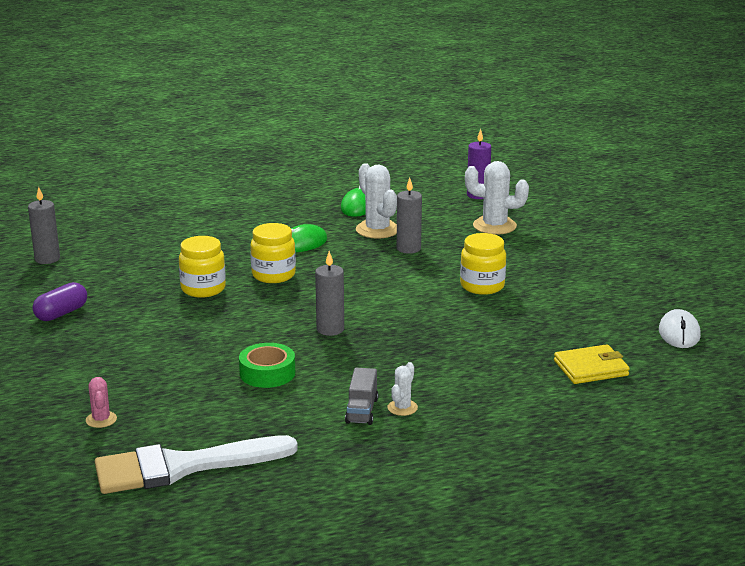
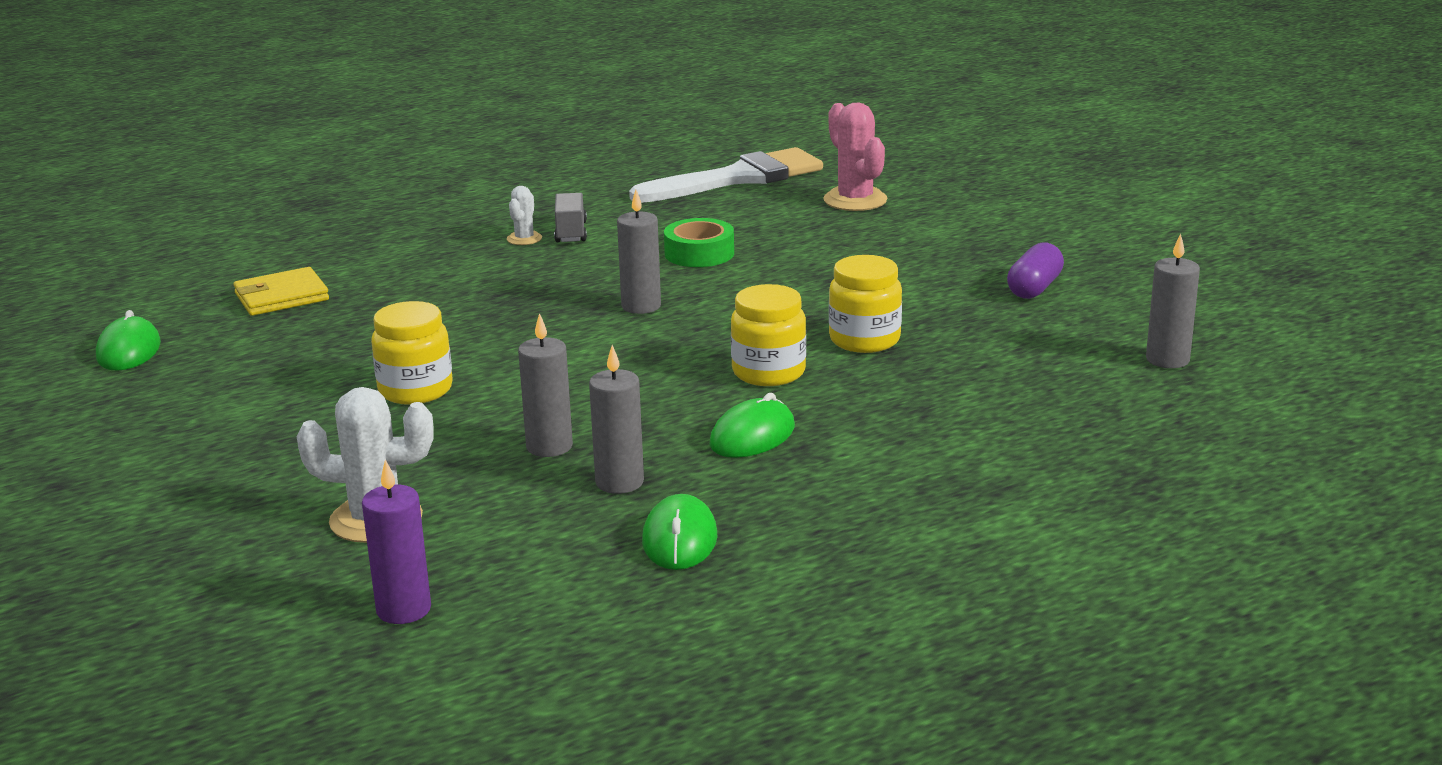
camera: 170 degrees right, 0 degrees up
(101, 419) = (855, 200): pink cactus -> pink cactus, size x1.88
(377, 230) = (619, 482): white cactus -> grey candle
(679, 333) = (129, 351): white mouse -> green mouse

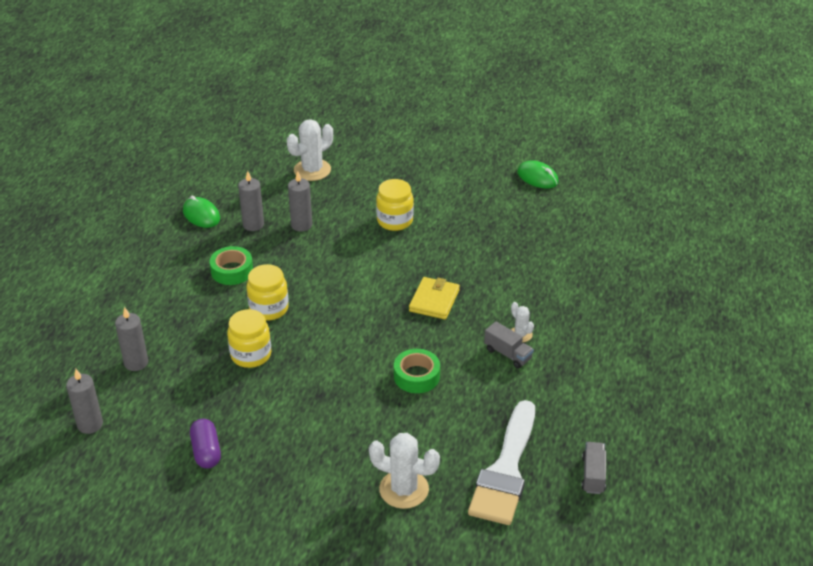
camera: 135 degrees right, 15 degrees up
(281, 297) = (545, 233): yellow wallet -> yellow wallet (434, 300)
(403, 609) = (253, 152): purple candle -> none
(641, 306) = (384, 318): grey candle -> grey candle (136, 363)
(667, 153) = (593, 475): none -> grey truck
(752, 436) = (232, 271): green mouse -> green tape
(855, 200) = (404, 489): pink cactus -> white cactus

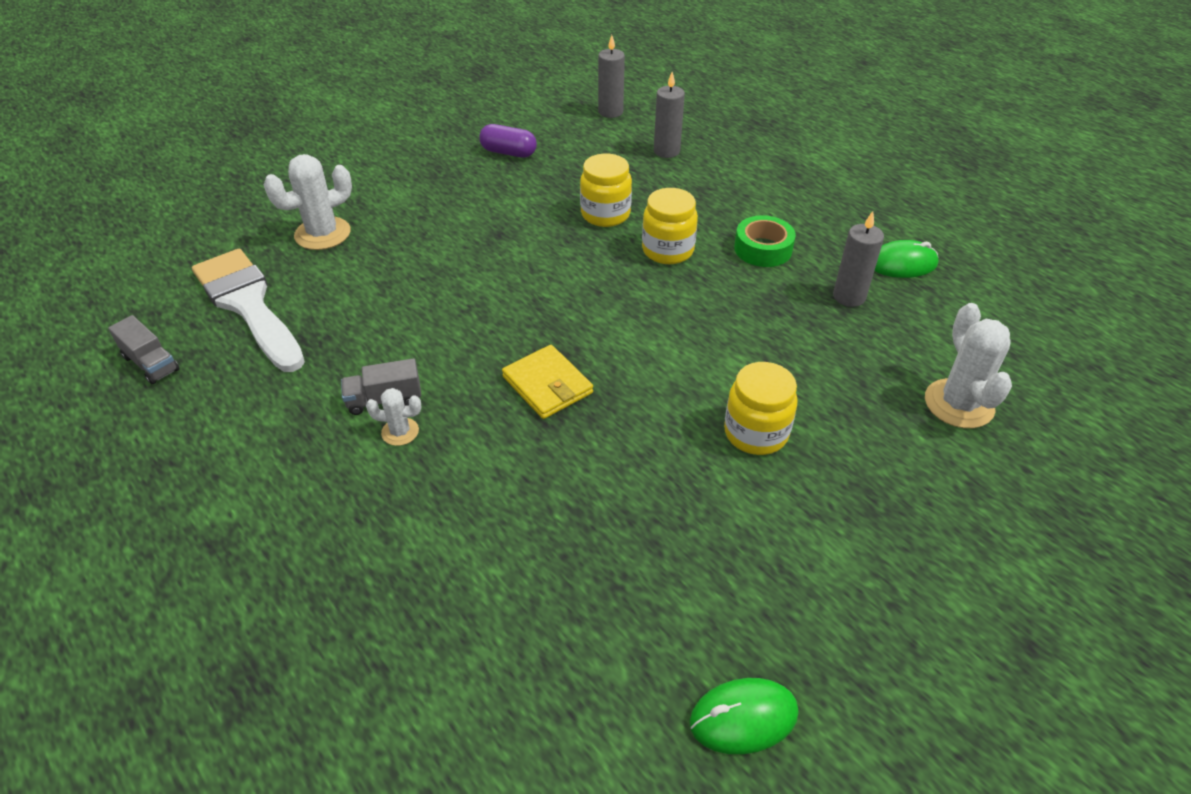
camera: 125 degrees right, 5 degrees up
(301, 225) = (816, 337): grey candle -> none
(416, 376) = (443, 308): green tape -> none

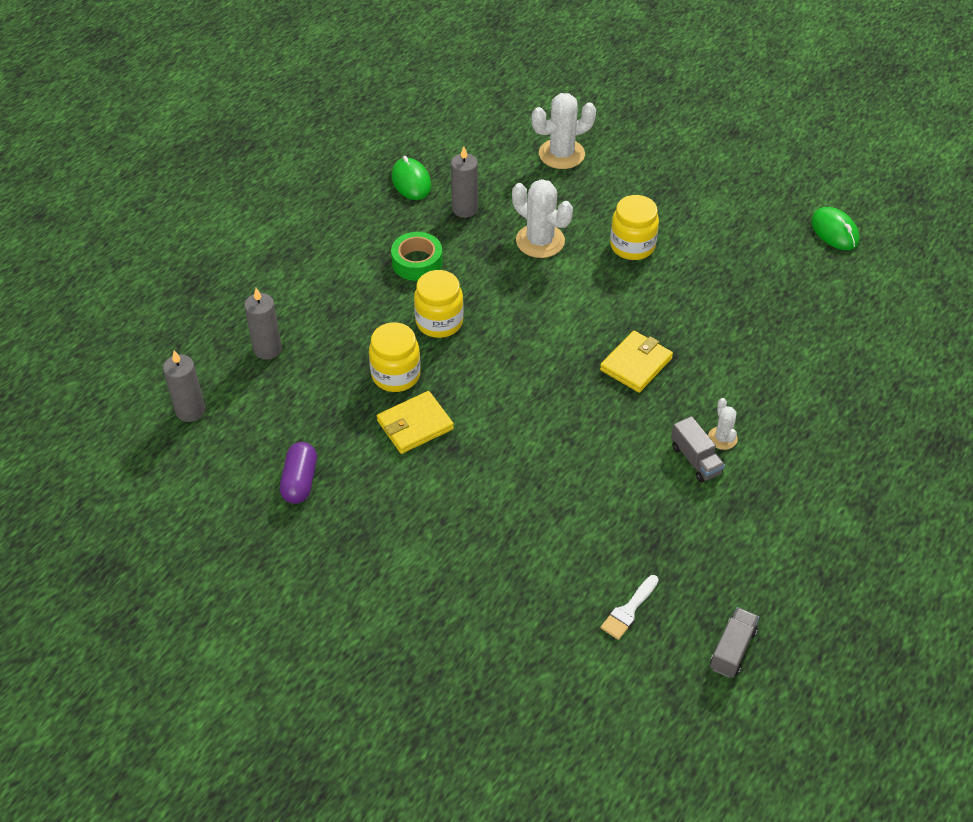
camera: 105 degrees left, 5 degrees up
(248, 305) = (628, 610): white brush -> white brush, size x0.42
(322, 234) = (499, 597): white cactus -> white cactus (540, 241)
(538, 217) = (415, 425): none -> yellow wallet

